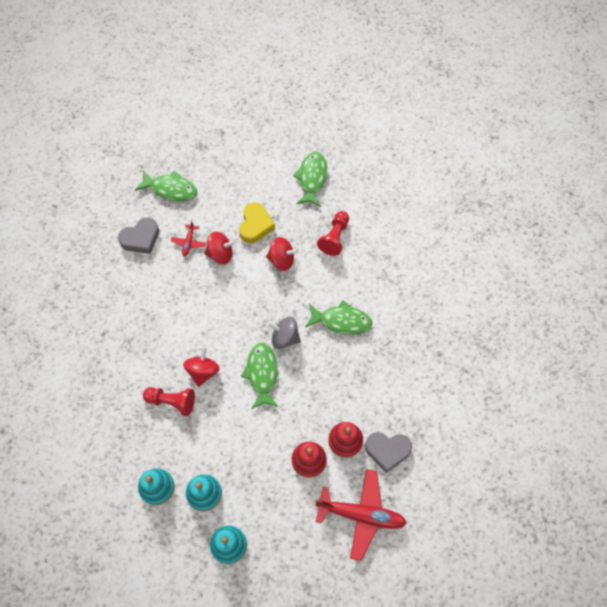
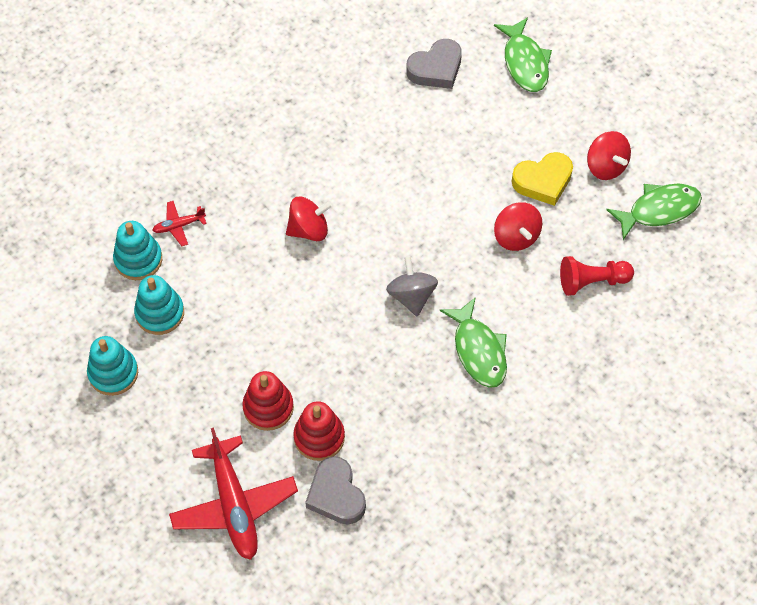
camera: 60 degrees right, 5 degrees down
(141, 238) = (436, 69): grey heart -> grey heart turned 60 degrees counterclockwise
(172, 402) = (250, 218): red pawn -> none
(188, 242) = (466, 121): red plane -> red plane (179, 226)
(220, 254) = (476, 164): red spinning top -> red spinning top (606, 166)
(262, 373) = (347, 295): green fish -> none

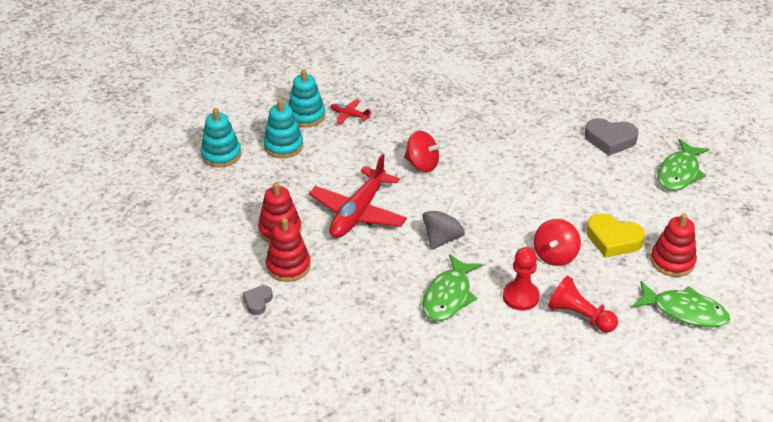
camera: 45 degrees right, 20 degrees down
(234, 505) = (195, 261): red plane -> red plane (358, 213)
(336, 495) = (258, 302): grey heart -> grey heart, size x0.56
(532, 302) = (520, 297): none -> red pawn
(606, 166) = (672, 261): red spinning top -> red stacking toy

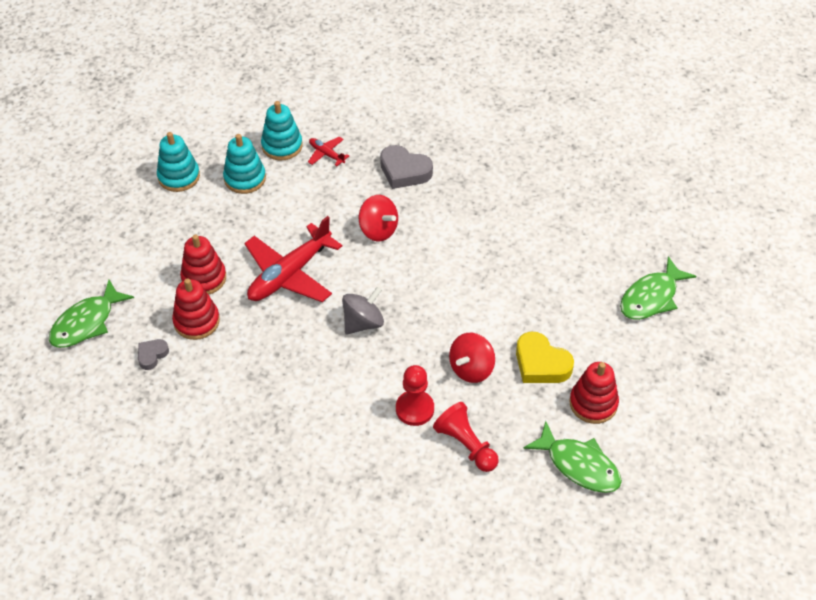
camera: 15 degrees right, 10 degrees up
(448, 296) = (342, 391): green fish -> green fish (86, 323)
(610, 140) = (593, 240): grey heart -> grey heart (404, 171)

